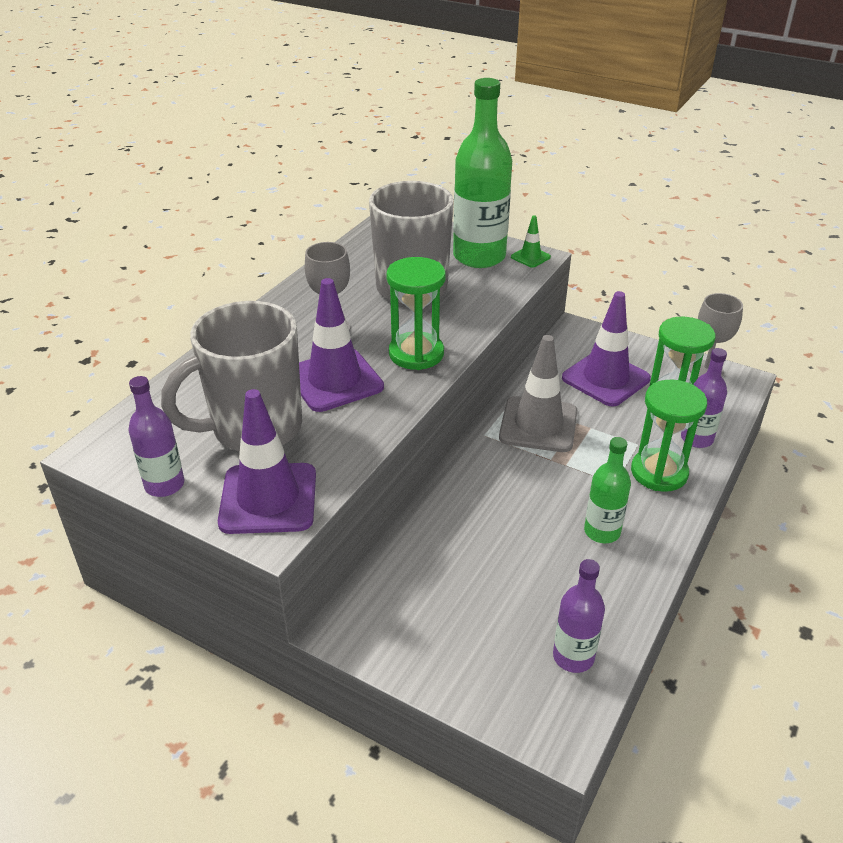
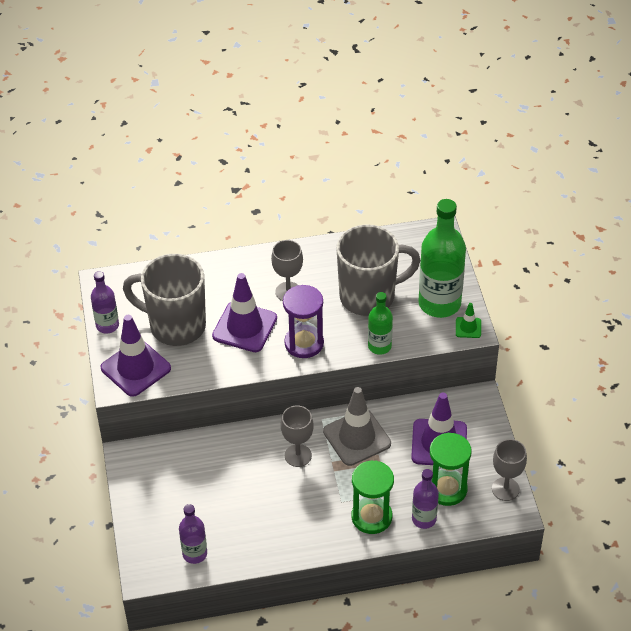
camera: 50 degrees right, 10 degrees up
(416, 354) = (304, 343): green hourglass -> purple hourglass
(514, 479) = (298, 455): none -> grey goblet
(602, 532) = (294, 517): green bottle -> green bottle (379, 346)

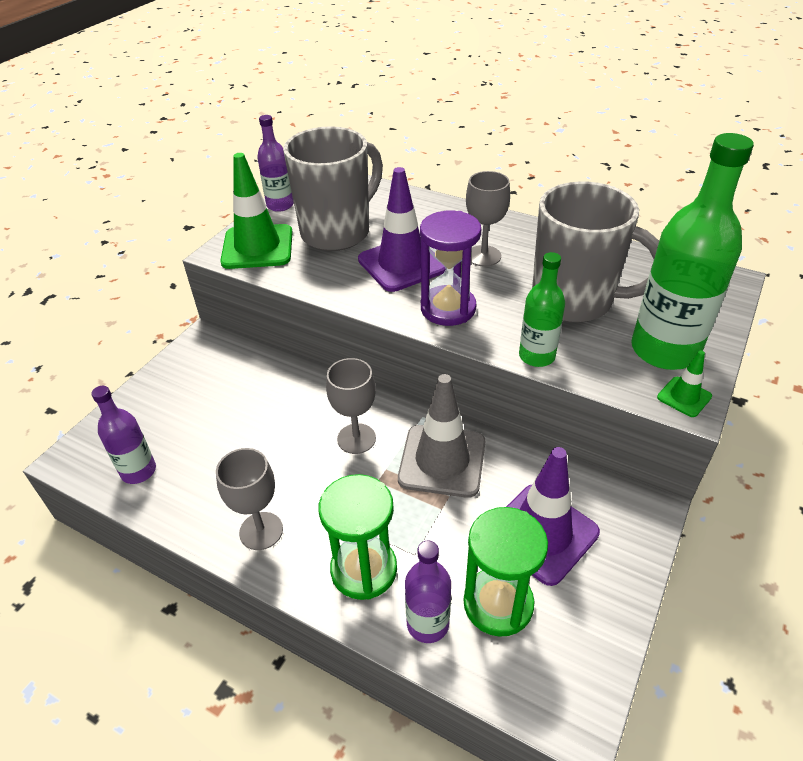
camera: 40 degrees right, 5 degrees down
(135, 368) = (257, 247): purple traffic cone -> green traffic cone
(175, 326) = (337, 232): grey mug -> grey mug turned 75 degrees clockwise
(505, 489) = (588, 667): grey goblet -> grey goblet (261, 531)

